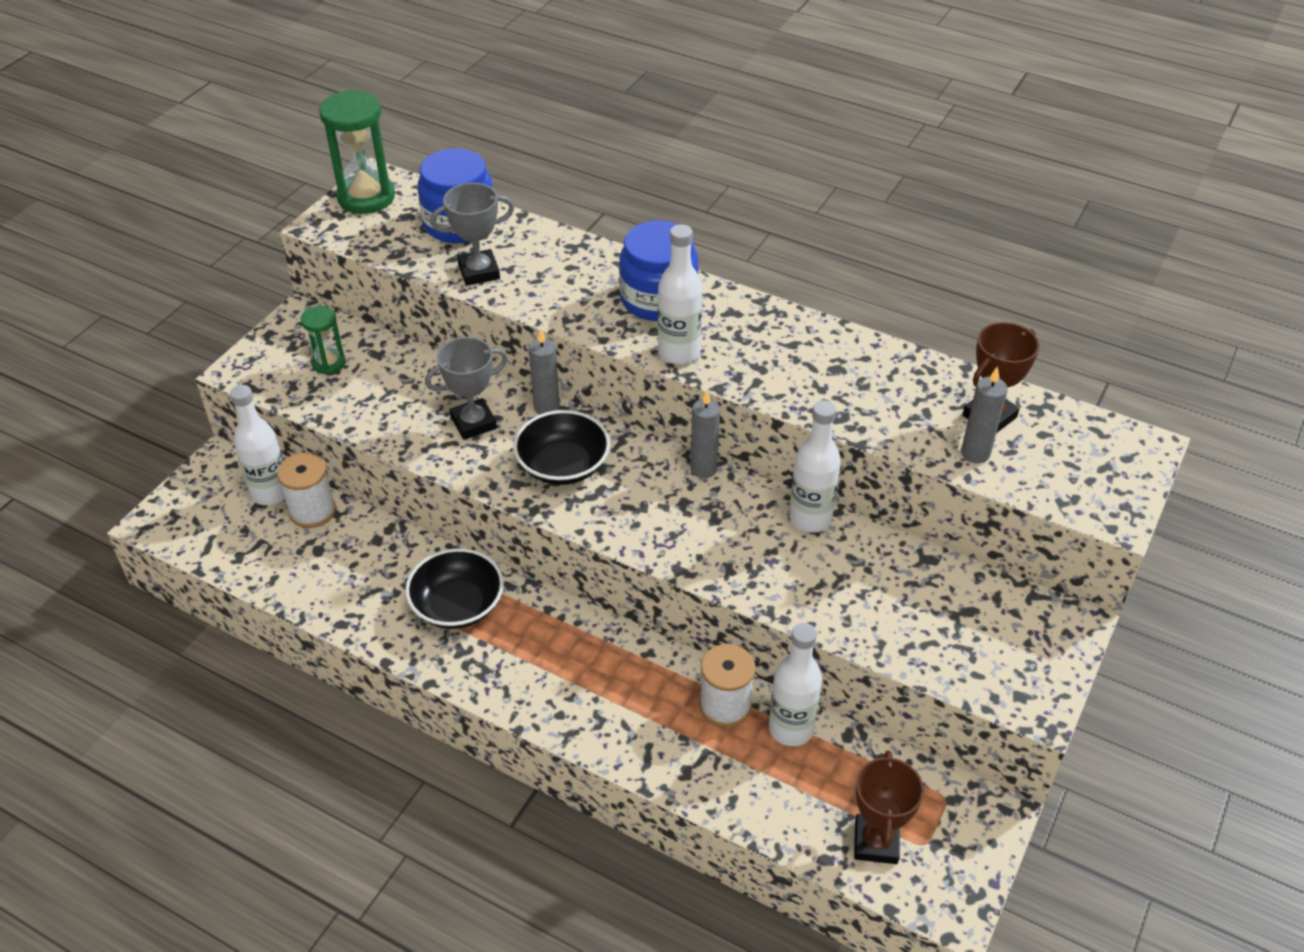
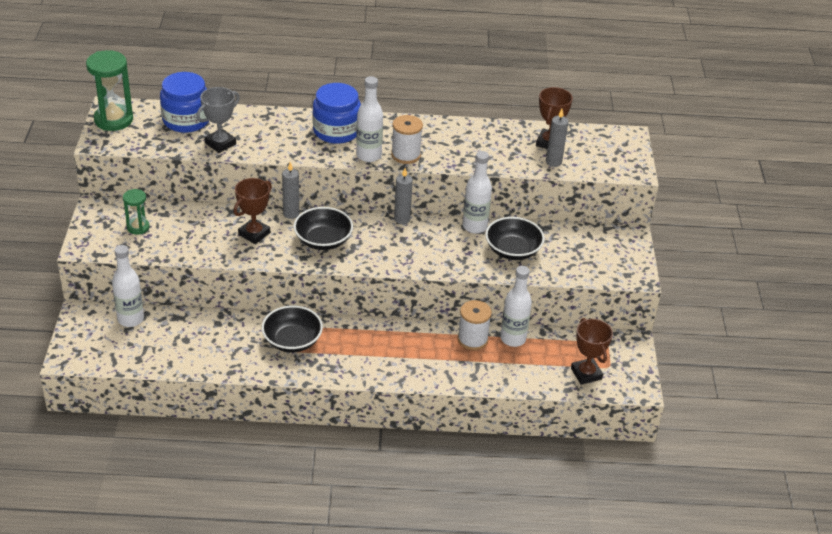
camera: 30 degrees left, 5 degrees down
(312, 511) = (165, 320): white spool -> white spool (406, 155)
(473, 423) = (254, 234): grey trophy -> brown trophy
(846, 581) = (513, 250): none -> black bowl

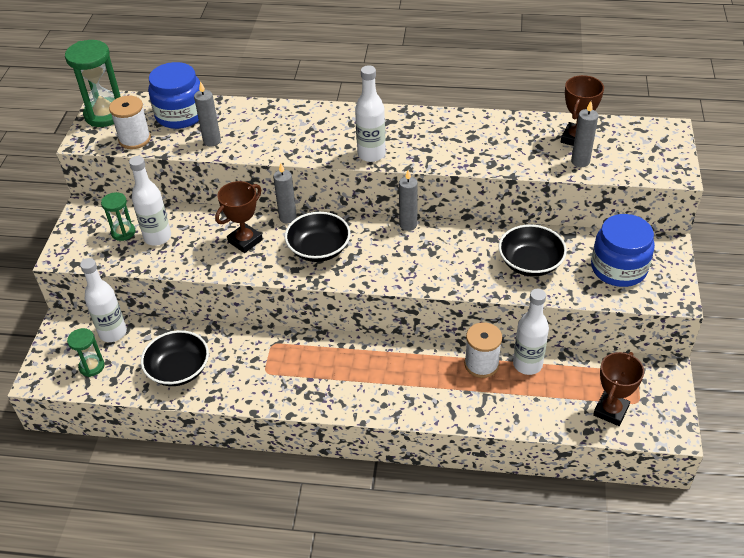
camera: 10 degrees right, 5 degrees up
(116, 348) = (92, 366): none -> green hourglass
(220, 143) = (212, 141): grey trophy -> grey candle
(292, 340) = (281, 361): black bowl -> black bowl (178, 370)
(336, 131) = (339, 126): blue jar -> blue jar (618, 268)
(406, 155) = (412, 153): white spool -> white spool (134, 139)
(474, 226) = (488, 234): white bottle -> white bottle (157, 237)
(586, 374) = (611, 411): brown trophy -> brown trophy turned 45 degrees clockwise

